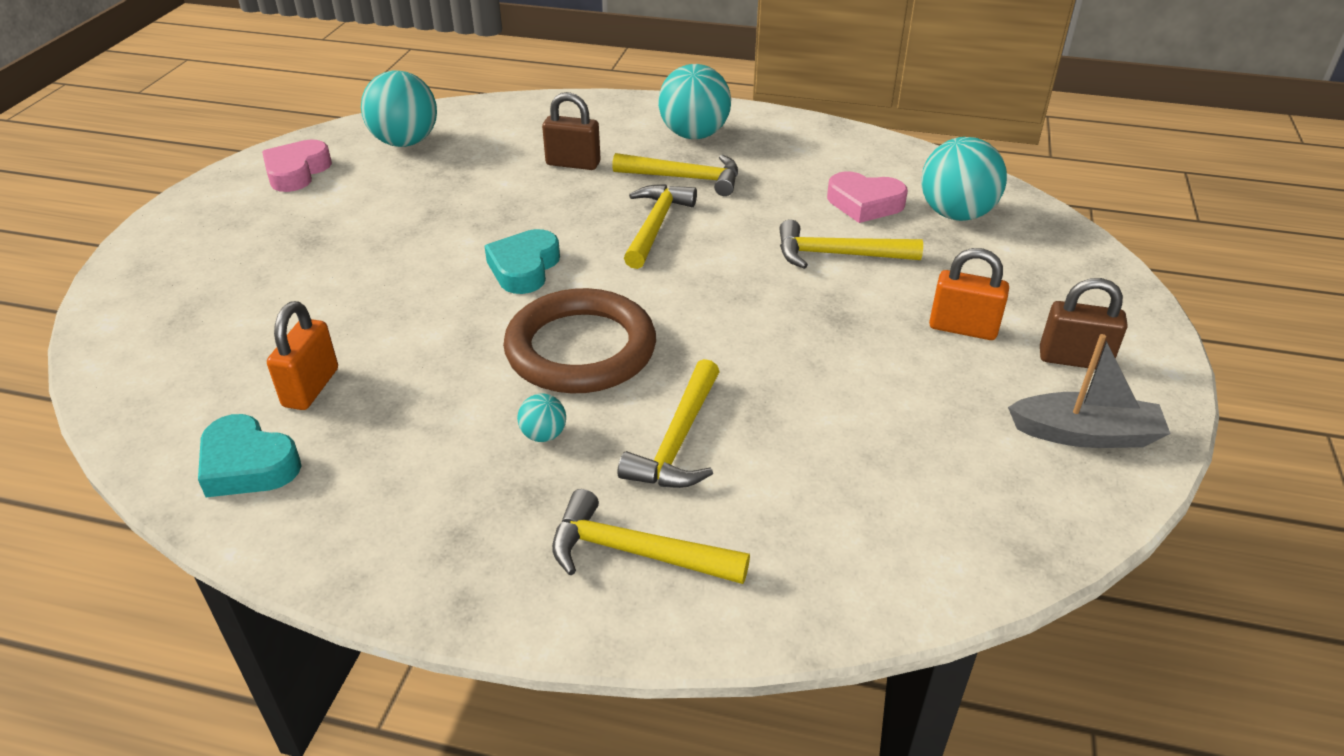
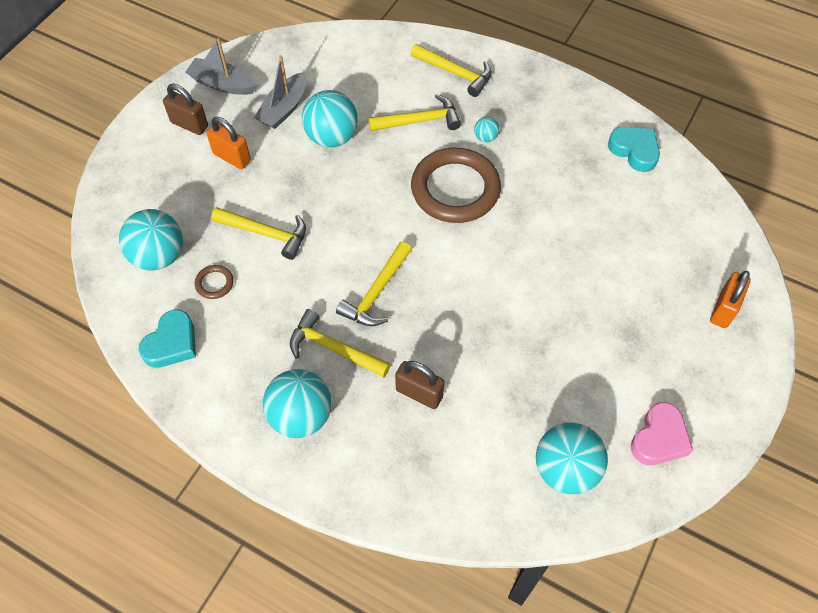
camera: 165 degrees left, 20 degrees up
(311, 387) = (610, 193): orange padlock -> orange padlock (723, 309)
(524, 268) = (478, 267): turquoise heart -> turquoise heart (172, 343)
(678, 440) = (419, 121): yellow hammer -> yellow hammer turned 45 degrees clockwise
(822, 384) = (332, 137): none -> turquoise ball
(864, 203) = (214, 283): pink heart -> brown ring
(938, 414) = (284, 108): none -> grey boat

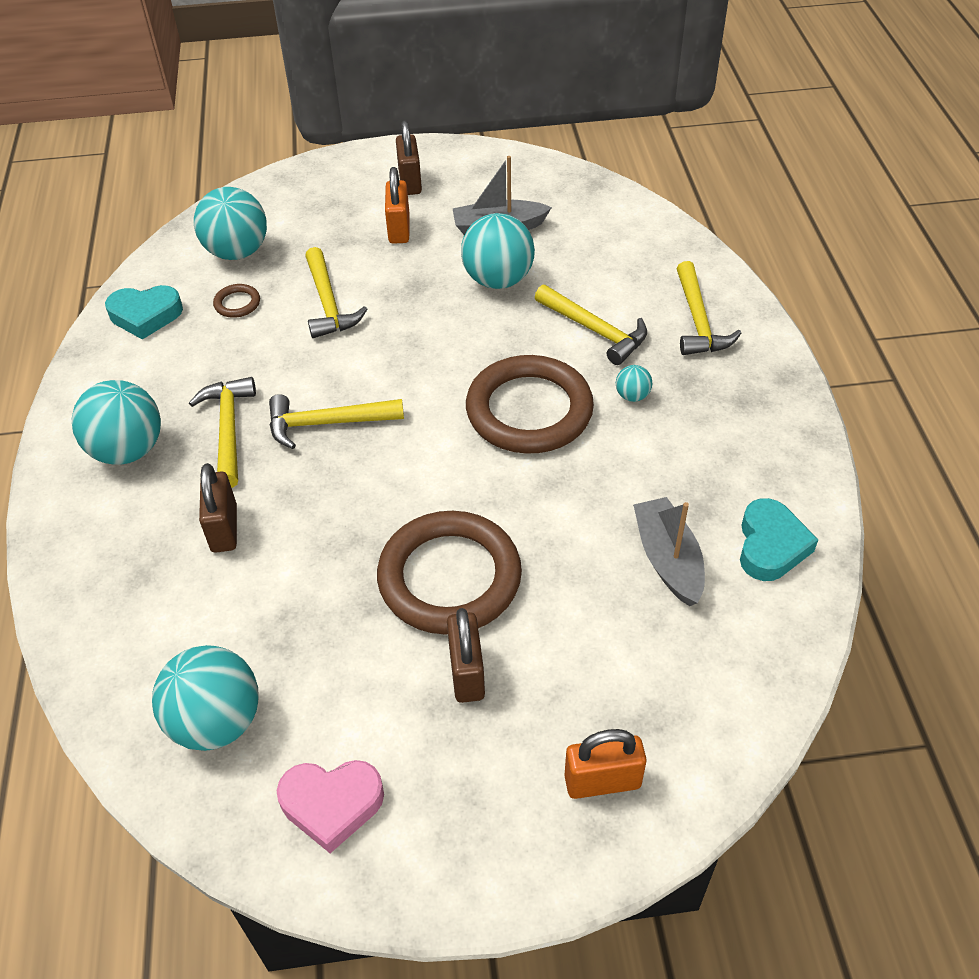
camera: 55 degrees right, 10 degrees down
(223, 84) = (483, 173): grey boat -> grey boat (668, 560)
(548, 299) = (449, 577): none -> brown ring
(618, 328) = (467, 673): none -> brown padlock

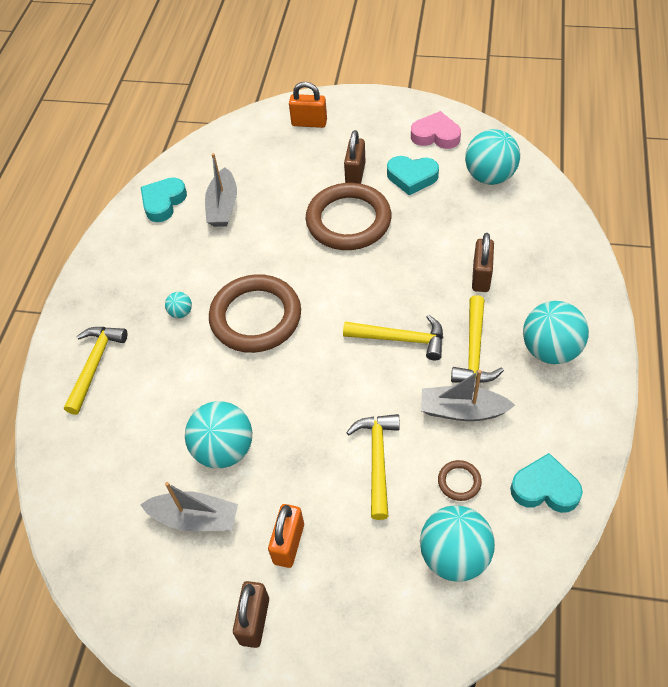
camera: 160 degrees left, 5 degrees up
(238, 364) = (462, 410): none -> grey boat
(361, 688) = (412, 177): none -> turquoise heart
(594, 330) = (175, 375): yellow hammer -> none

